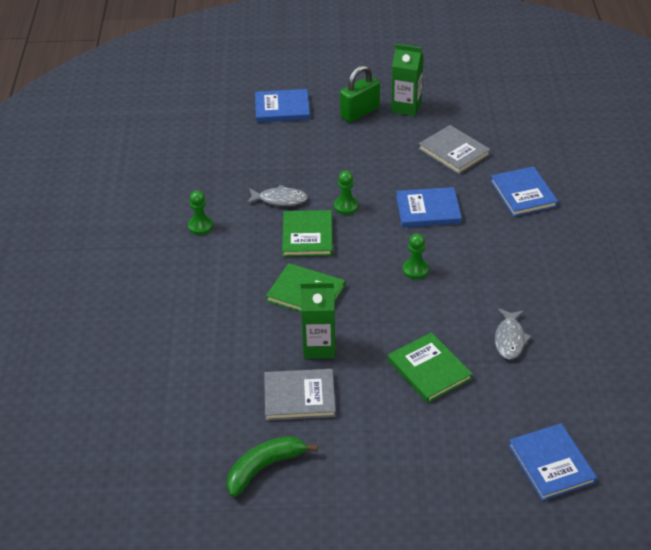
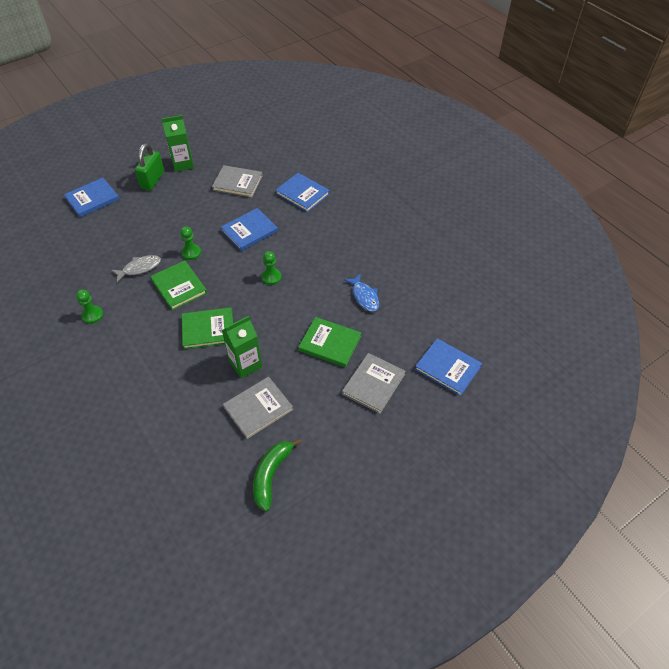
camera: 35 degrees left, 10 degrees up
(446, 436) = (373, 384): none -> grey book
(509, 339) = (364, 297): grey fish -> blue fish

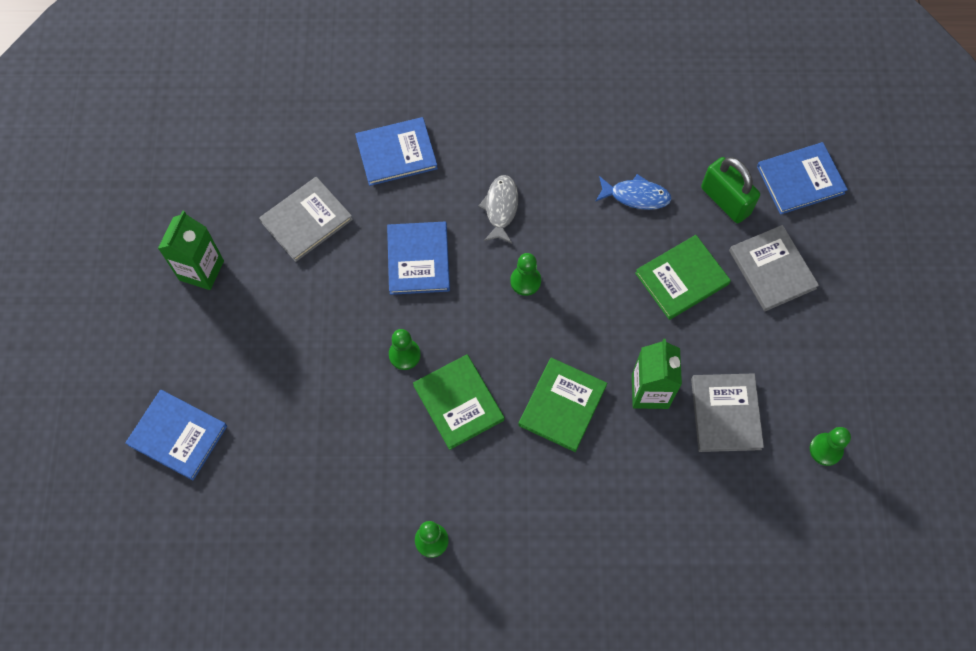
camera: 55 degrees left, 15 degrees up
(92, 199) = (178, 435): blue book -> blue book turned 60 degrees counterclockwise
(139, 268) = (384, 437): grey fish -> grey fish (501, 208)
(153, 180) = (204, 330): green padlock -> green padlock (725, 200)
(179, 286) = (458, 403): green book -> green book turned 60 degrees clockwise
(271, 475) = (825, 449): green banana -> green pawn

